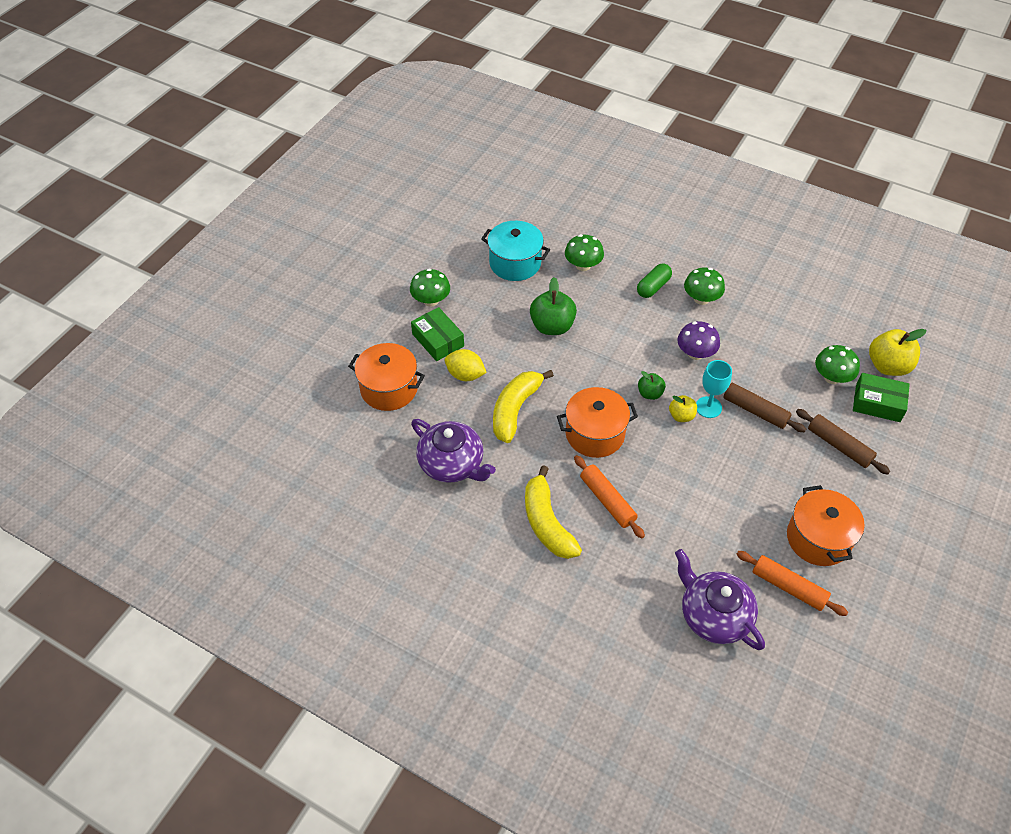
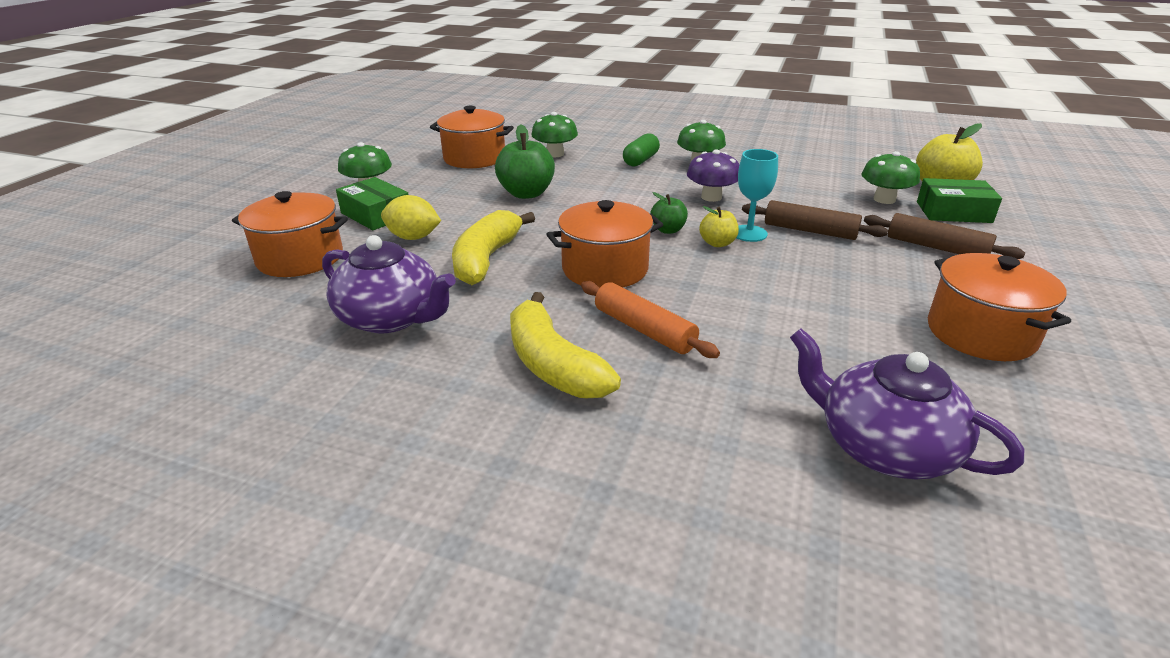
camera: 10 degrees left, 20 degrees down
(515, 263) = (474, 158): turquoise pot -> orange pot
(788, 587) = (980, 393): orange rolling pin -> none

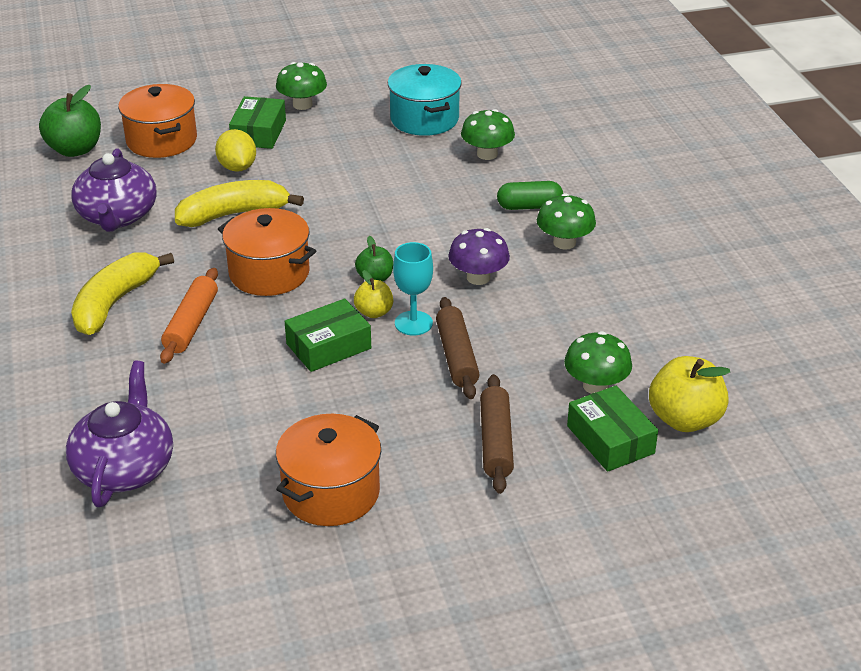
camera: 55 degrees right, 5 degrees up
(474, 158) = (424, 119): orange pot -> turquoise pot
(526, 193) = (374, 179): green apple -> green apple (75, 149)
(749, 274) = (328, 346): none -> green box

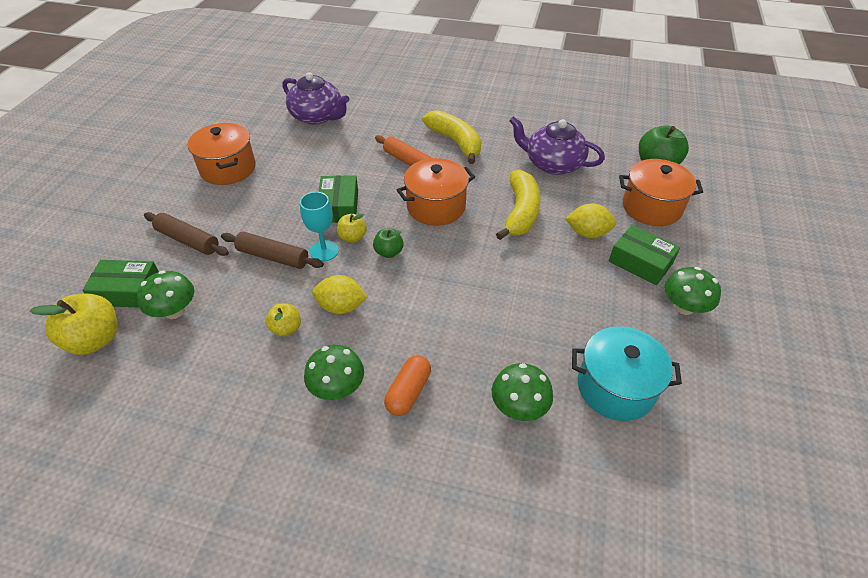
camera: 120 degrees right, 10 degrees up
(478, 277) = (341, 307): purple mushroom -> yellow lemon
(529, 206) = (408, 392): green capsule -> orange capsule
(537, 299) = (286, 328): none -> yellow apple

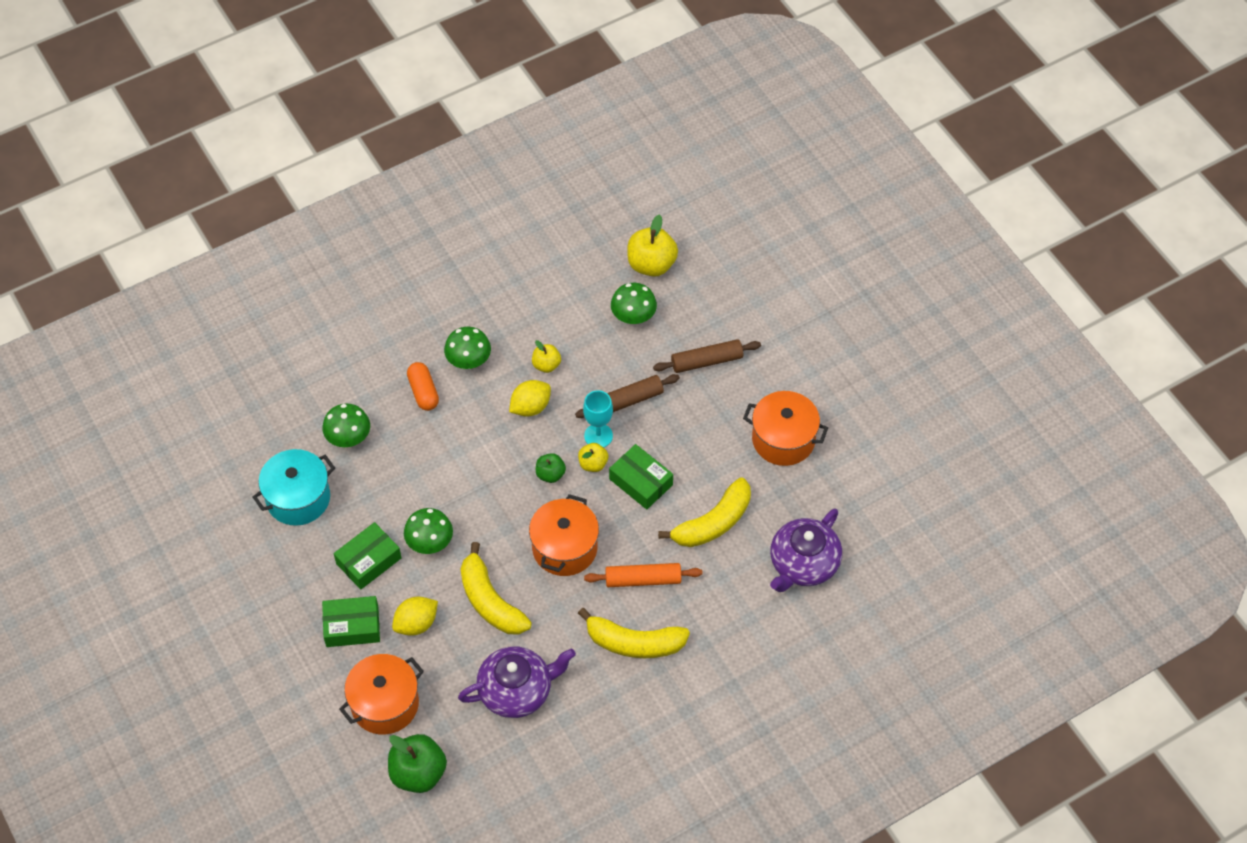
camera: 135 degrees right, 10 degrees up
(128, 291) = (684, 301): green box -> green box (368, 561)
(317, 116) = (803, 563): purple teapot -> purple teapot turned 45 degrees counterclockwise
(332, 160) = (713, 523): none -> yellow banana
(684, 307) = (292, 606): green mushroom -> green mushroom (430, 542)

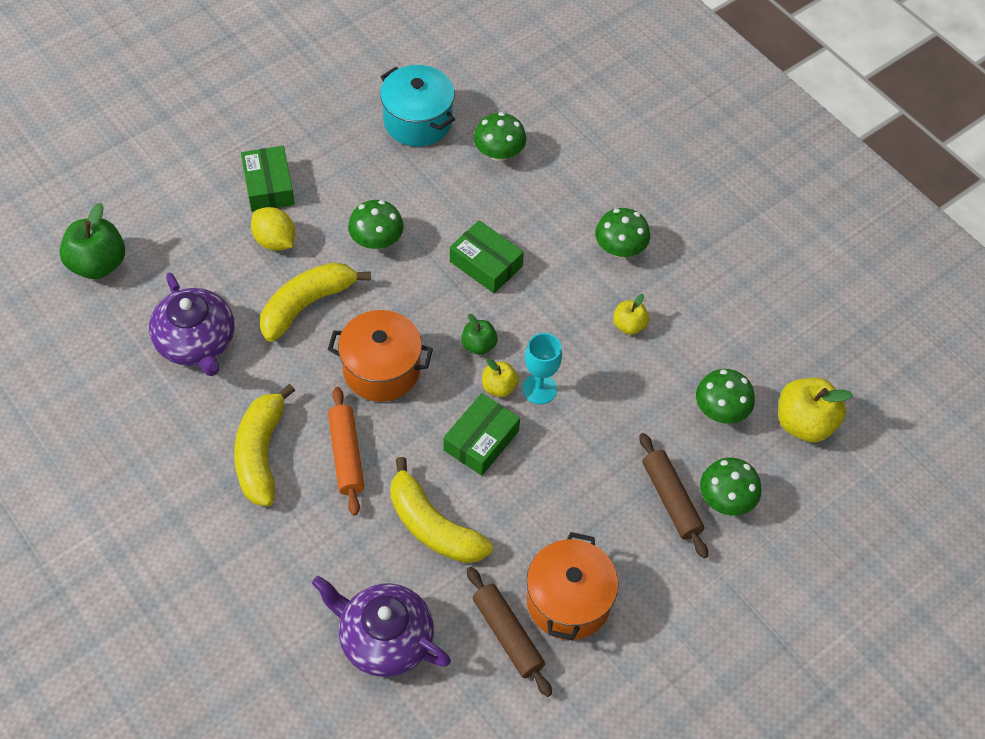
camera: 80 degrees right, 0 degrees up
(368, 561) = (348, 190): green box -> green box (486, 264)
(385, 704) = (178, 225): orange pot -> none
(423, 392) = (569, 212): orange capsule -> none
(530, 407) = (567, 315): yellow lemon -> none
(627, 401) = (594, 415): brown rolling pin -> brown rolling pin (507, 635)
(710, 326) = (725, 499): none -> green mushroom

